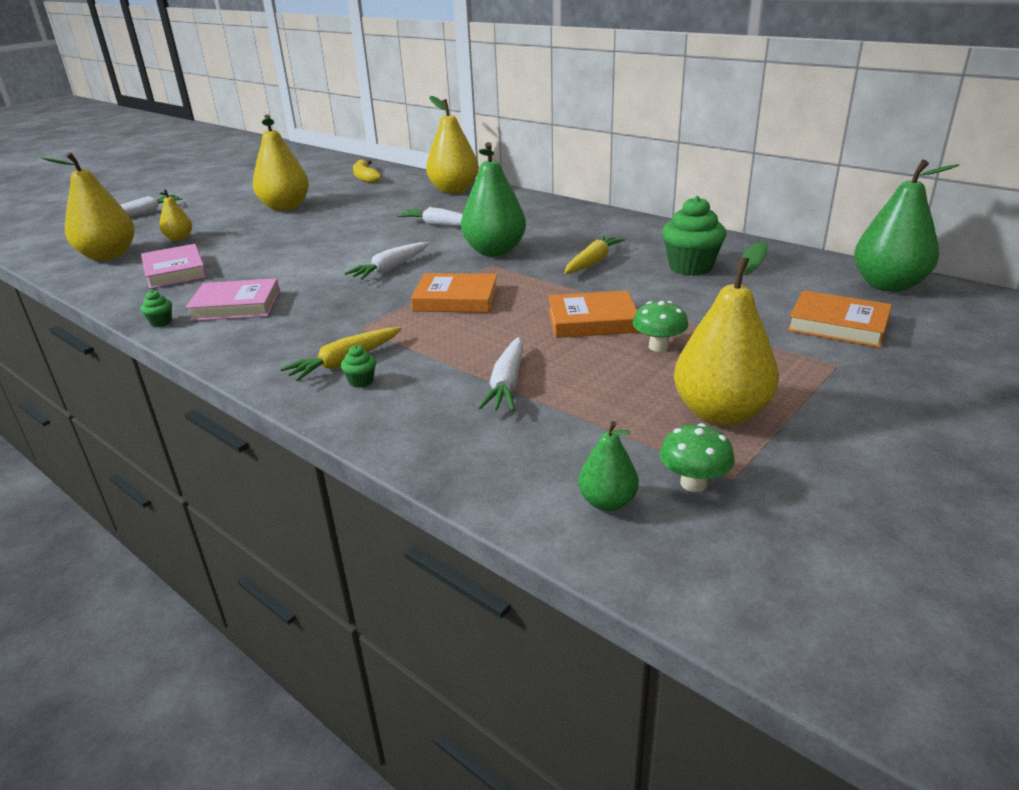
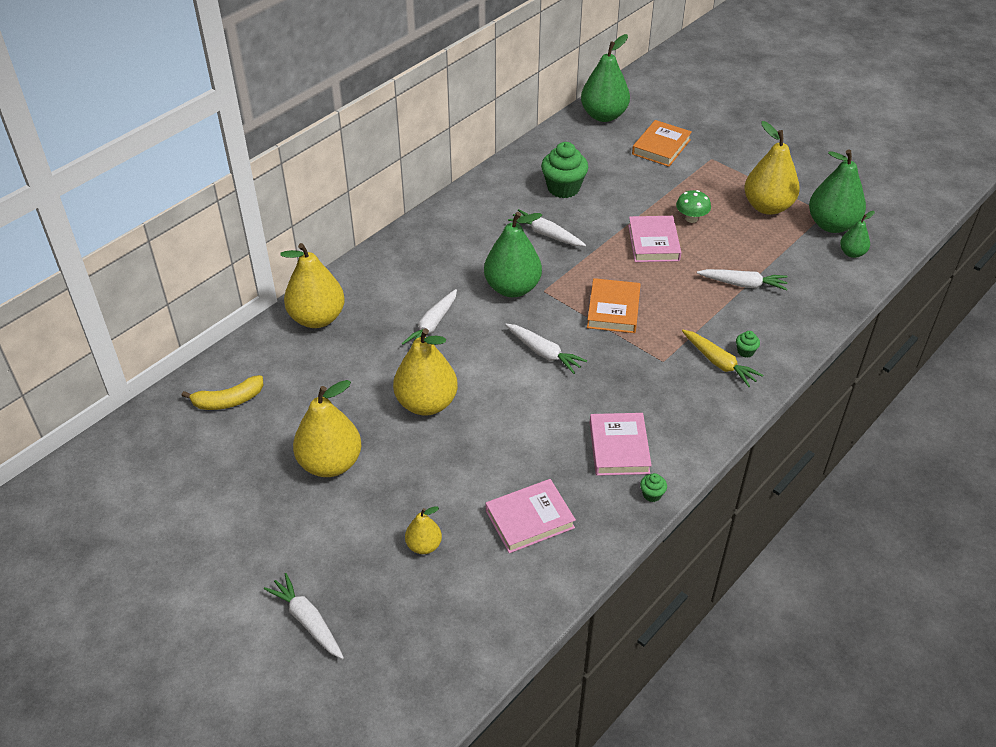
camera: 90 degrees left, 15 degrees up
(108, 256) = (470, 602): yellow pear -> yellow pear (426, 403)
(592, 262) = (546, 234): yellow carrot -> white carrot
(592, 320) = (653, 243): orange book -> pink book
(693, 483) = (832, 225): green mushroom -> green pear

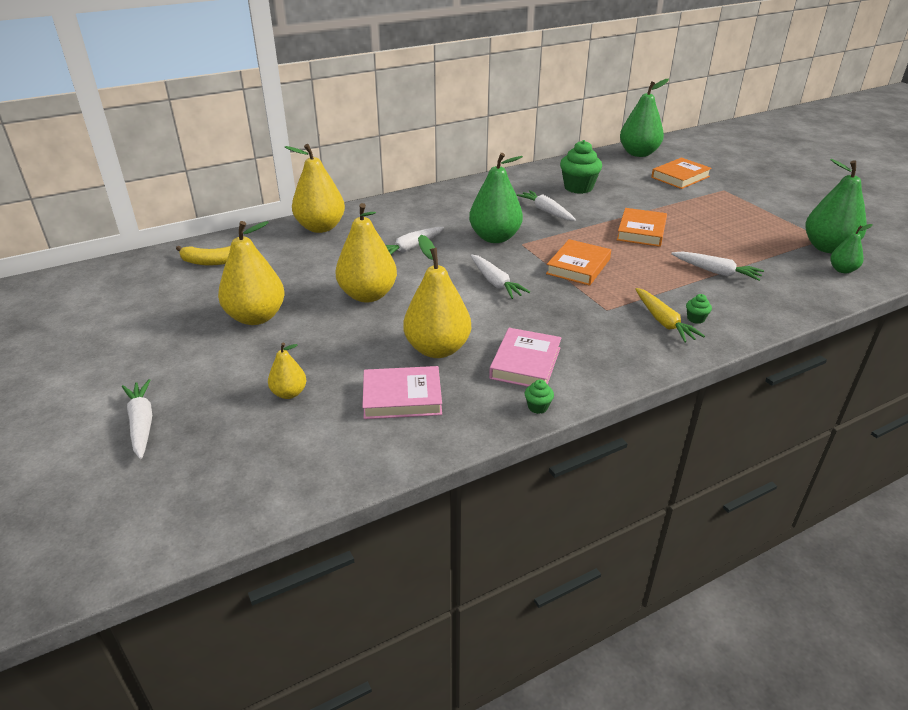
camera: 20 degrees right, 10 degrees down
(653, 243) = (641, 231): pink book -> orange book
(691, 218) = (686, 222): green mushroom -> none
(767, 207) = (765, 226): yellow pear -> yellow pear (437, 349)

